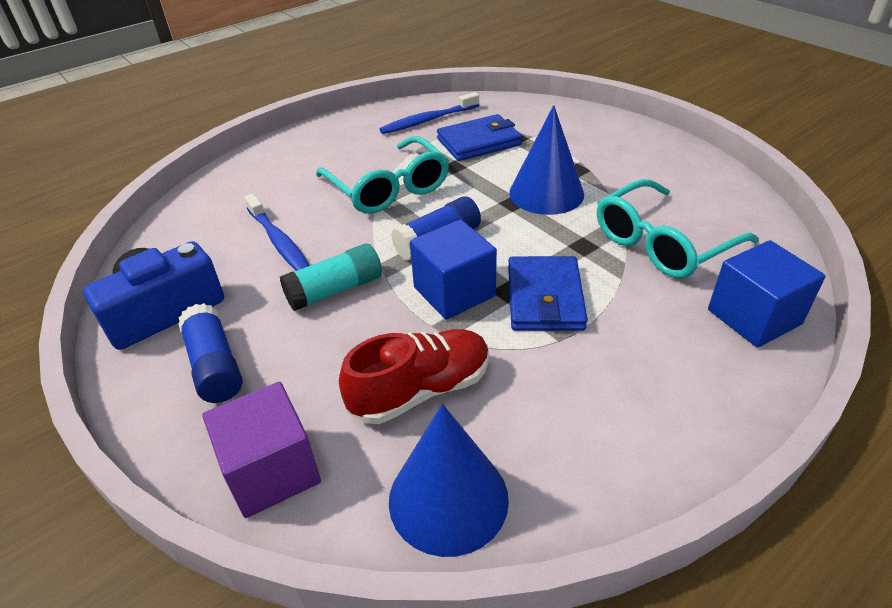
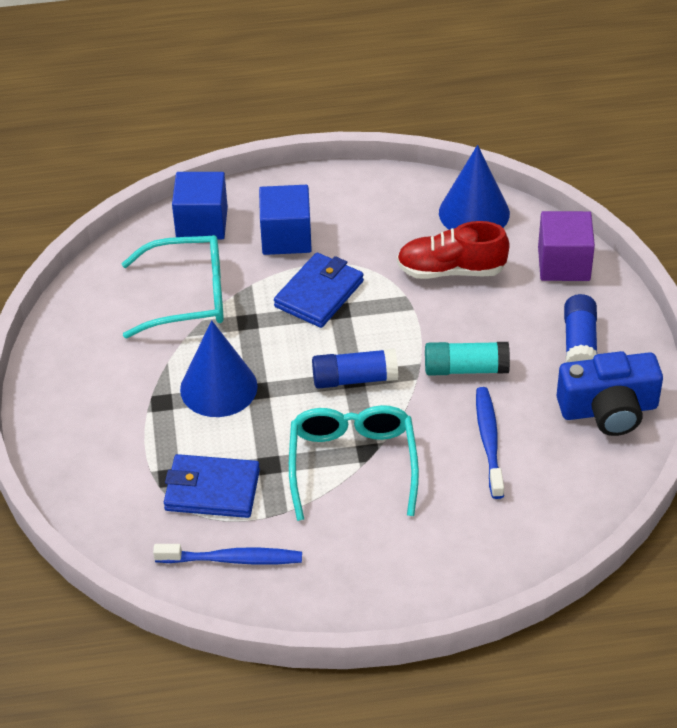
camera: 150 degrees left, 5 degrees up
(454, 292) = (378, 327): blue cube -> blue cube (286, 237)

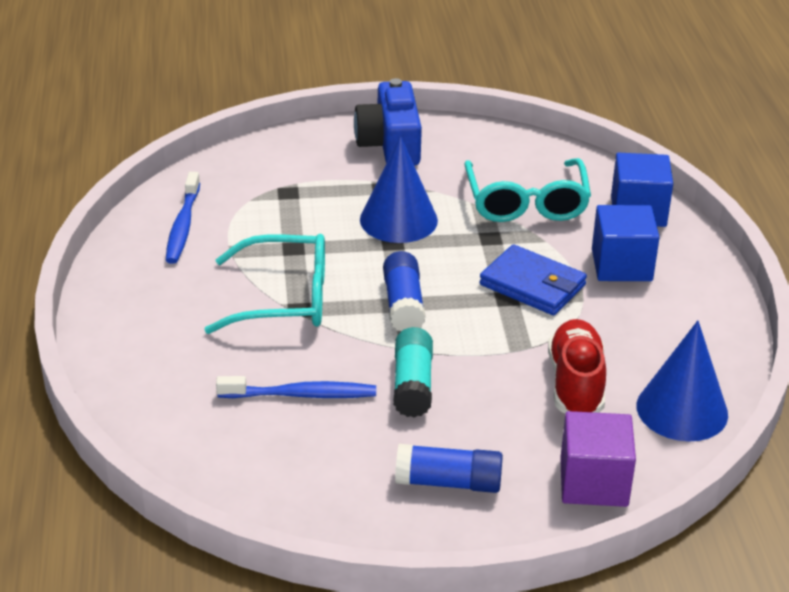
camera: 90 degrees right, 10 degrees down
(212, 490) = (267, 215): blue wallet -> none
(608, 409) = (337, 497): blue camera -> blue camera (390, 144)

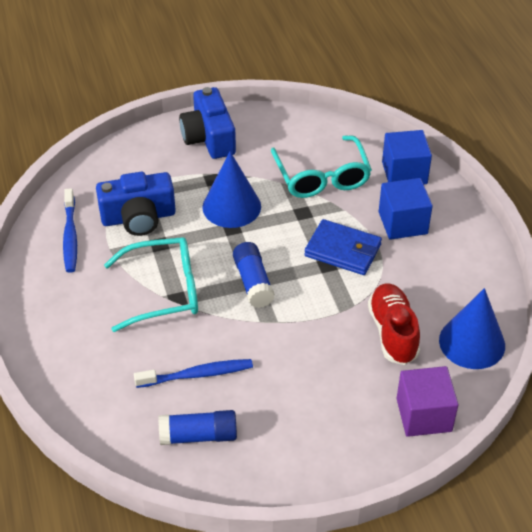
camera: 10 degrees left, 10 degrees up
(275, 217) = (138, 217): none -> blue camera
(412, 385) = (276, 352): turquoise glue stick -> none
(448, 482) = (322, 433): blue glue stick -> blue glue stick (198, 436)

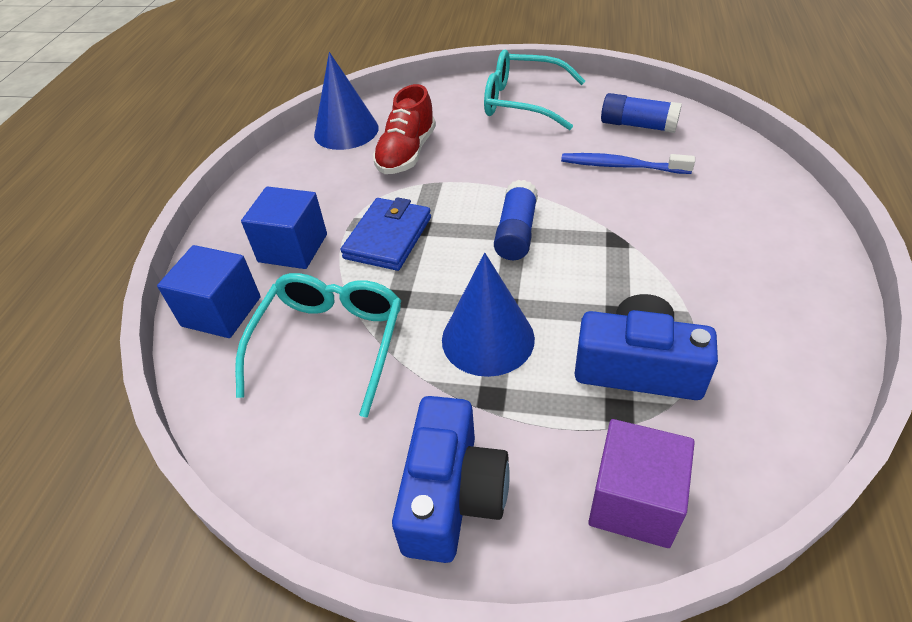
camera: 150 degrees left, 0 degrees up
(70, 236) = (758, 370): blue toothbrush -> none
(164, 291) = (630, 252): turquoise glasses -> turquoise glasses (522, 102)
(343, 250) = (388, 238): blue wallet -> blue wallet turned 60 degrees clockwise
(424, 415) = (434, 99): purple cube -> purple cube (634, 501)

